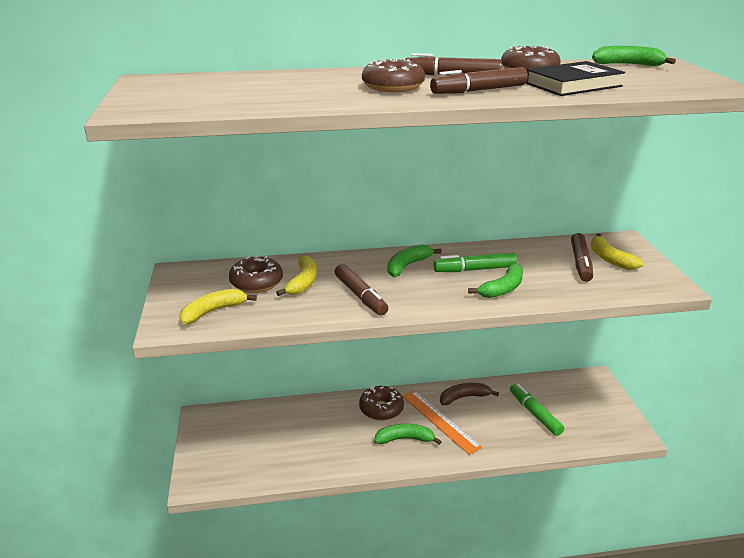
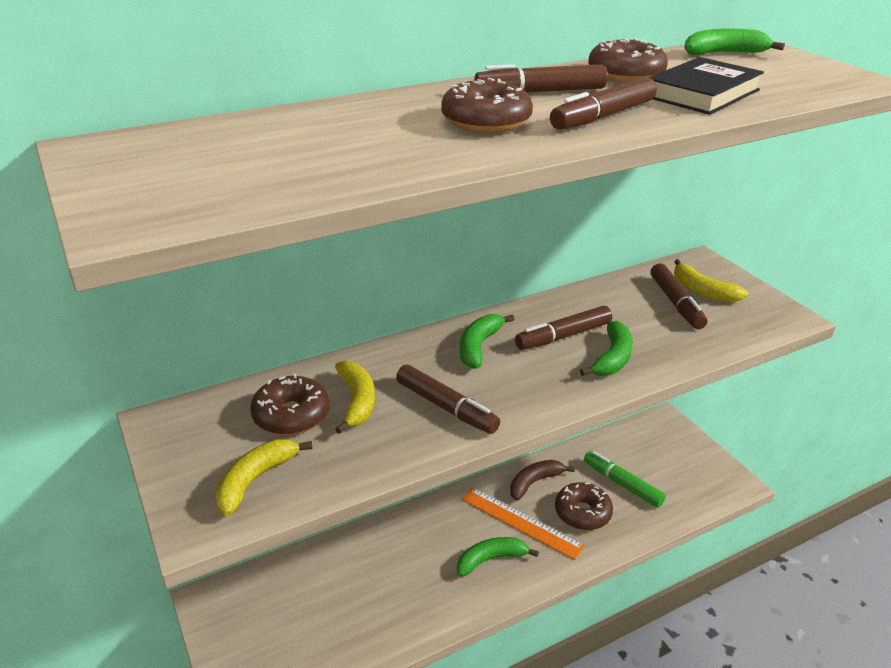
camera: 20 degrees left, 5 degrees up
(381, 409) = (443, 524): brown donut -> brown donut (582, 513)
(475, 269) = (563, 336): green marker -> brown marker

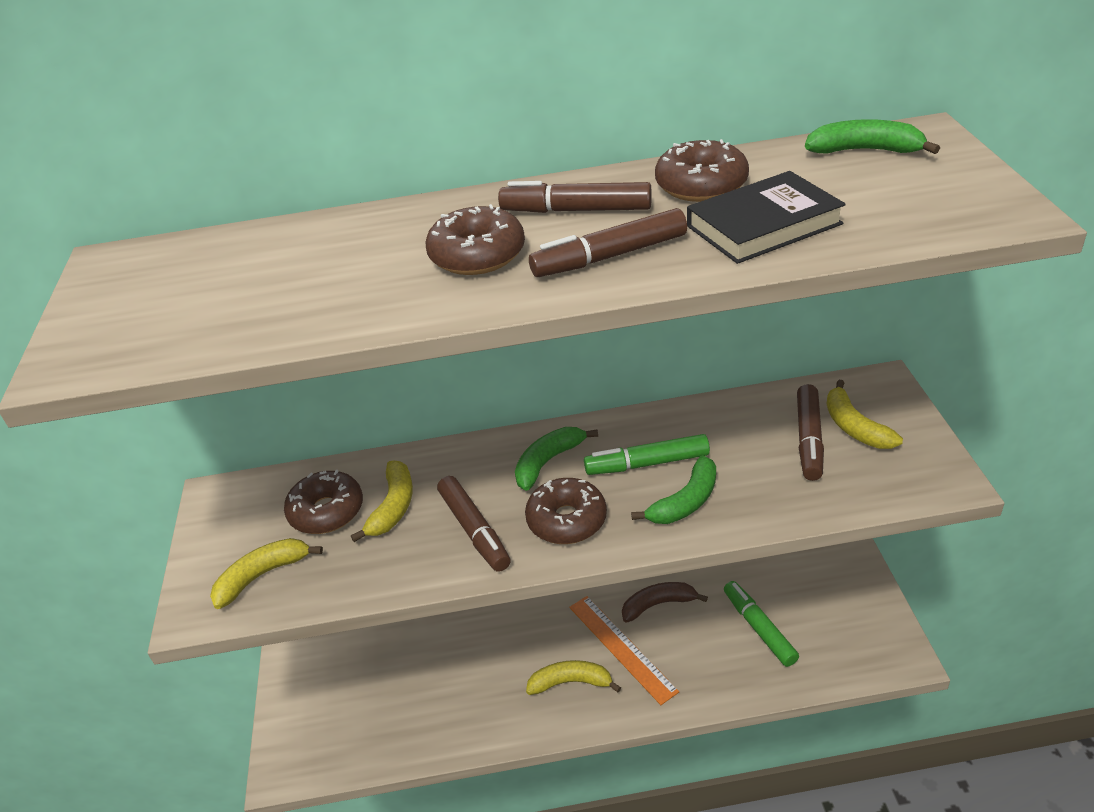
camera: 25 degrees right, 5 degrees up
(491, 559) = (571, 682): green banana -> yellow banana
(563, 336) = (647, 463): brown marker -> green marker
(582, 513) = (695, 652): brown donut -> brown donut (566, 520)

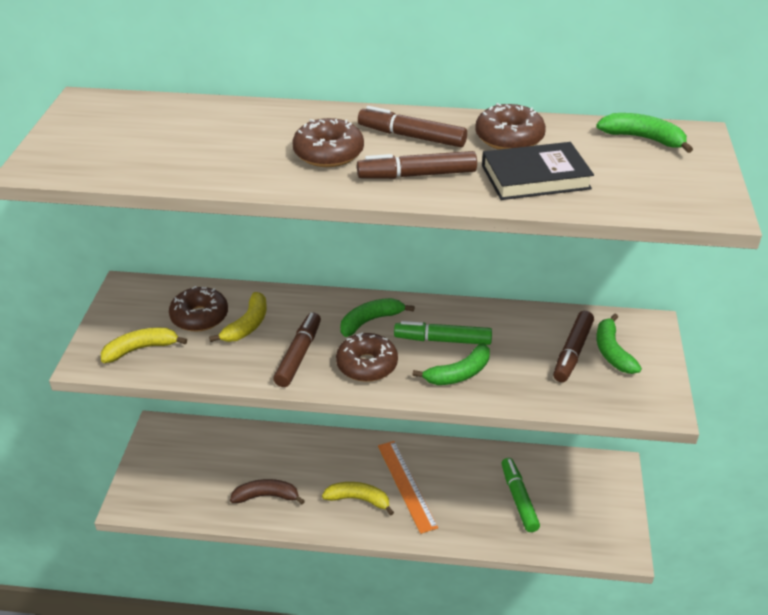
camera: 10 degrees right, 0 degrees up
(474, 530) = (298, 355): brown marker -> brown marker turned 150 degrees counterclockwise
(658, 604) = (447, 461): brown banana -> brown banana (266, 496)
(854, 427) = (612, 352): yellow banana -> green banana

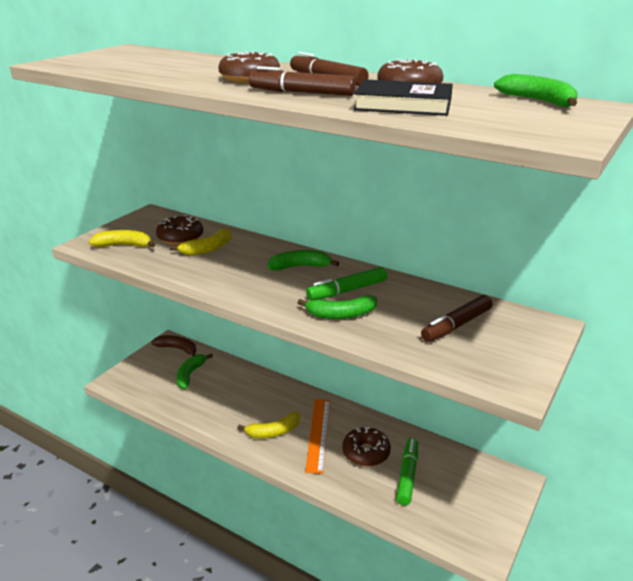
camera: 25 degrees right, 10 degrees down
(266, 496) = (208, 407): brown banana -> brown banana (177, 349)
(298, 355) = (226, 273): brown marker -> none
(358, 499) = (273, 432): yellow banana -> yellow banana turned 120 degrees clockwise
(367, 365) = (271, 291): brown donut -> brown donut (366, 453)
(443, 340) = (347, 291): green marker -> green marker turned 60 degrees counterclockwise
(612, 352) = (496, 334): green banana -> green banana (190, 374)

